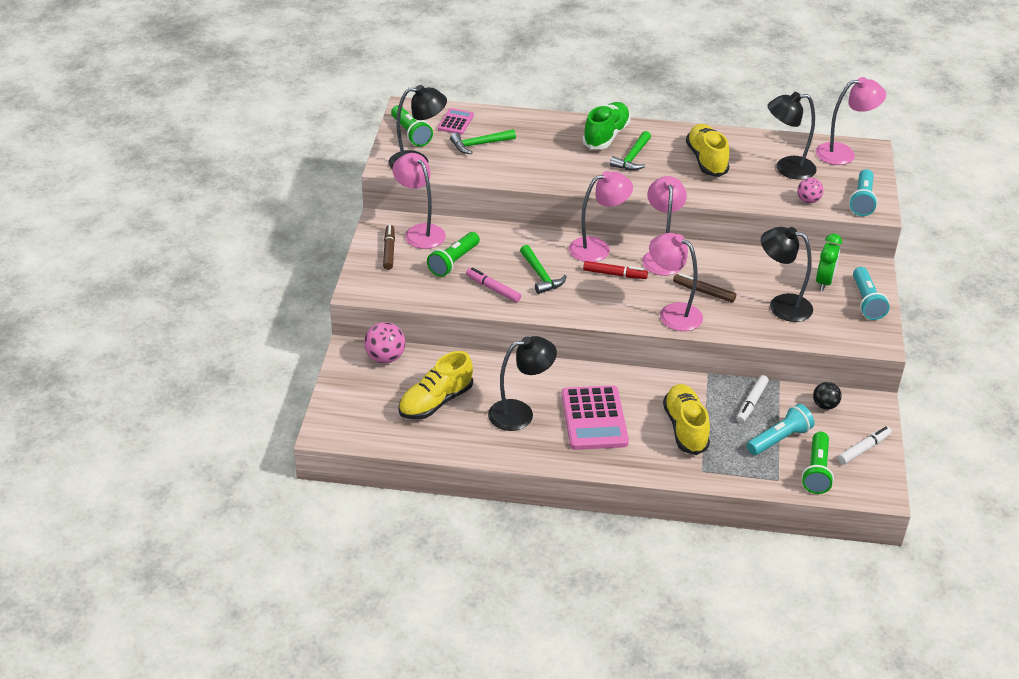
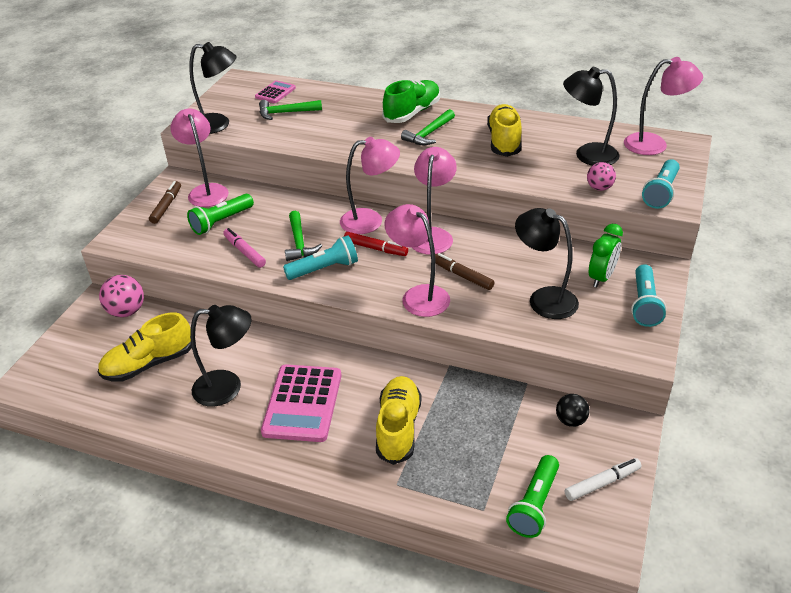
camera: 15 degrees right, 0 degrees up
(411, 134) = (228, 100): green flashlight -> none
(751, 403) = (485, 407): white marker -> none
(779, 439) = (503, 456): turquoise flashlight -> turquoise flashlight (324, 269)

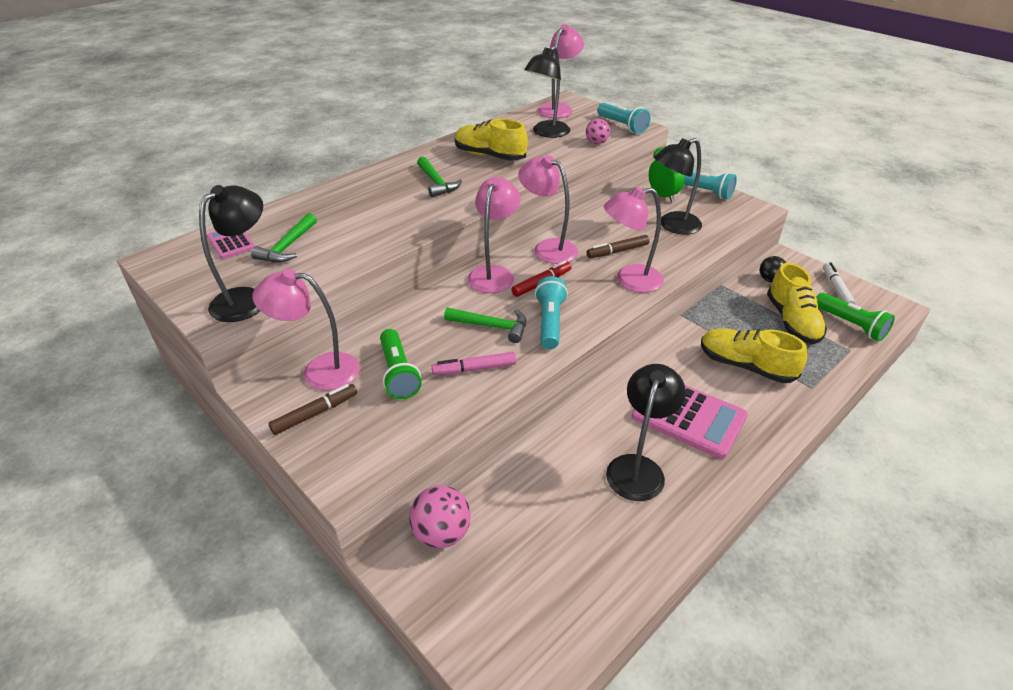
camera: 65 degrees left, 0 degrees up
(149, 364) = (560, 531): yellow shoe -> yellow shoe (792, 321)
(166, 206) = (315, 413): brown marker -> brown marker turned 105 degrees clockwise
(412, 113) = (388, 180): green shoe -> none

